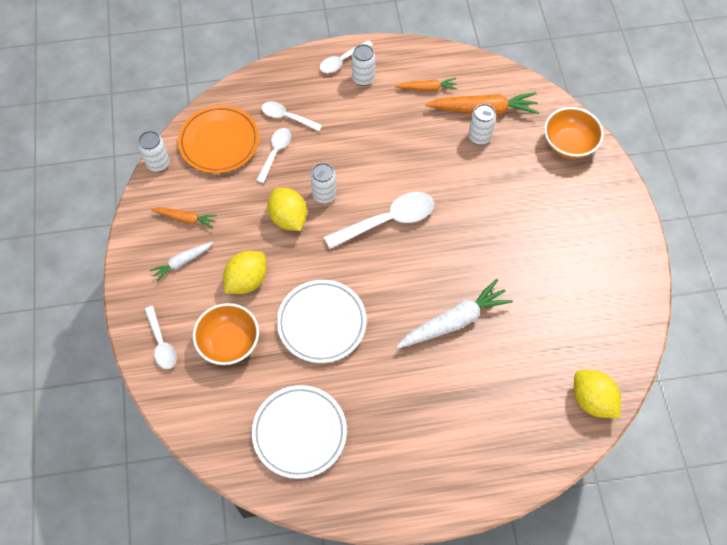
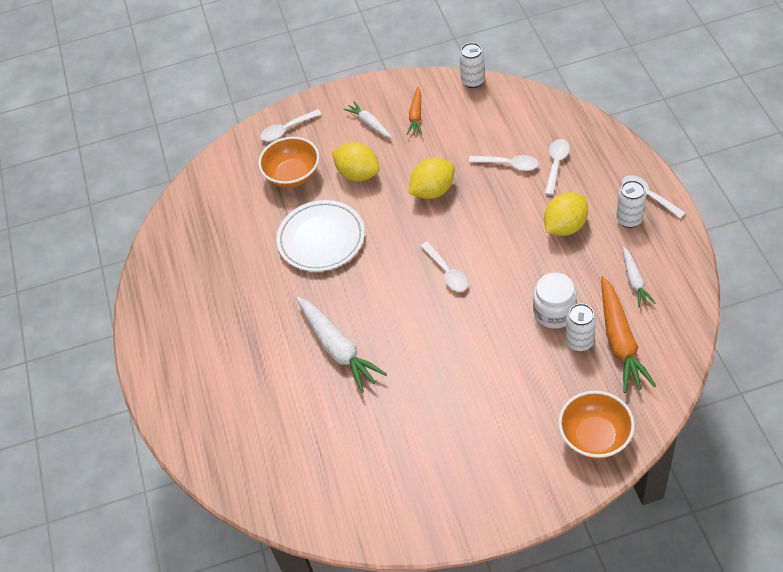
camera: 90 degrees right, 10 degrees down
(219, 142) = (510, 119): orange plate -> none
(299, 433) = (211, 244): white plate -> none
(324, 195) = (467, 214): white can -> none
(387, 221) = (447, 272): white spoon -> white spoon, size x0.59
(427, 88) = (634, 281): orange carrot -> white carrot
(447, 148) = (554, 312): none -> white jar
(592, 400) = (262, 487): yellow lemon -> yellow lemon (565, 226)

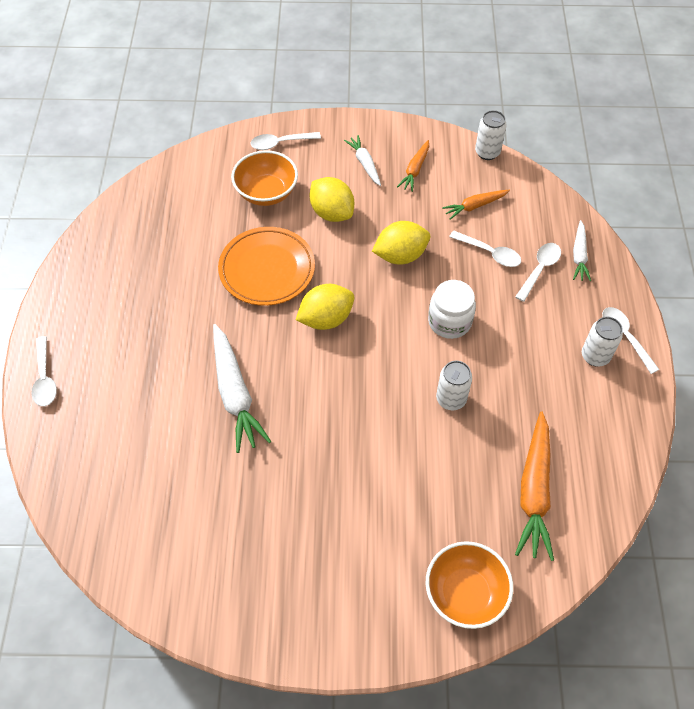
camera: 10 degrees right, 5 degrees up
(321, 239) = (267, 269): white plate -> orange plate
(447, 272) = (380, 349): white spoon -> white spoon (45, 378)
(480, 130) = (475, 206): none -> orange carrot
(554, 312) = (475, 433): white jar -> white jar (449, 321)
(565, 226) = (523, 341): yellow lemon -> yellow lemon (326, 319)
(579, 342) = (490, 476): white can -> white can (451, 399)
(634, 281) = (575, 428): white carrot -> white carrot (579, 255)

